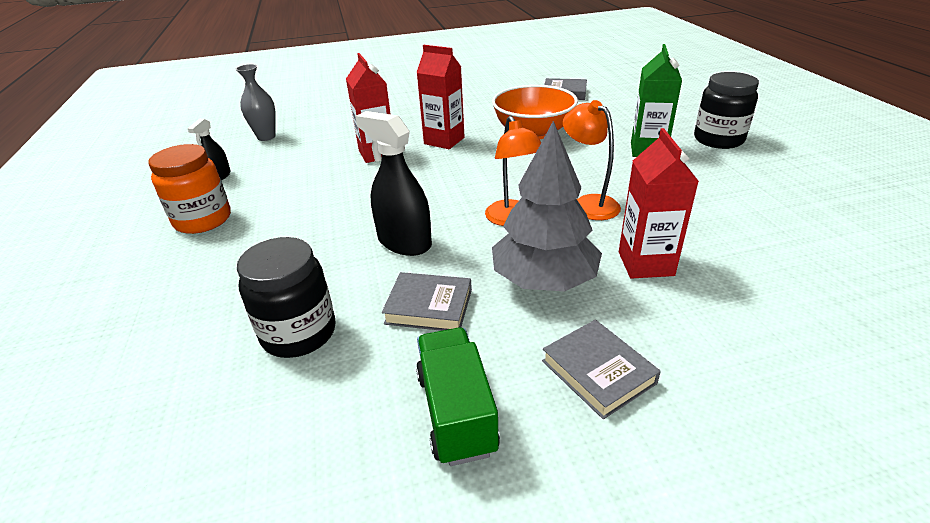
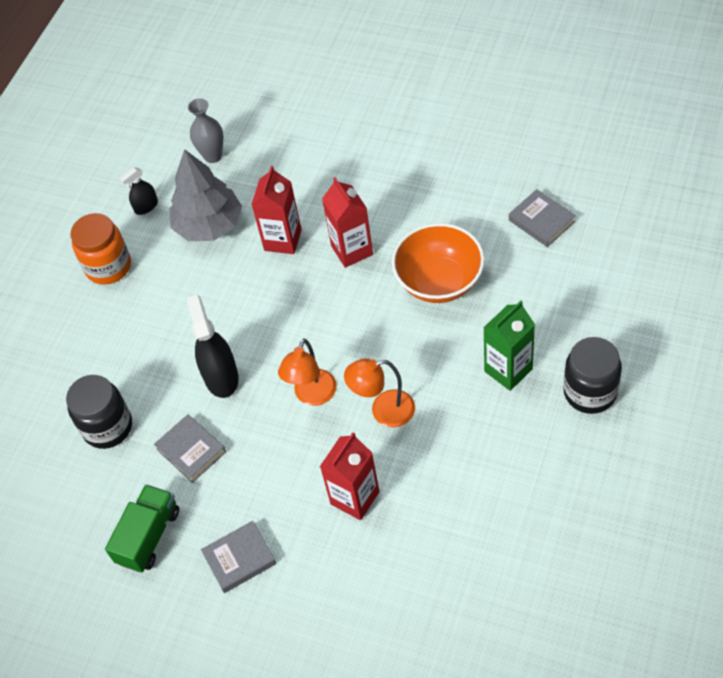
camera: 40 degrees right, 20 degrees up
(544, 280) = (276, 471): grey tree -> grey tree (209, 225)
(588, 203) = (384, 411): orange lamp -> orange lamp turned 105 degrees counterclockwise
(598, 372) = (239, 559): grey book -> grey book turned 60 degrees clockwise

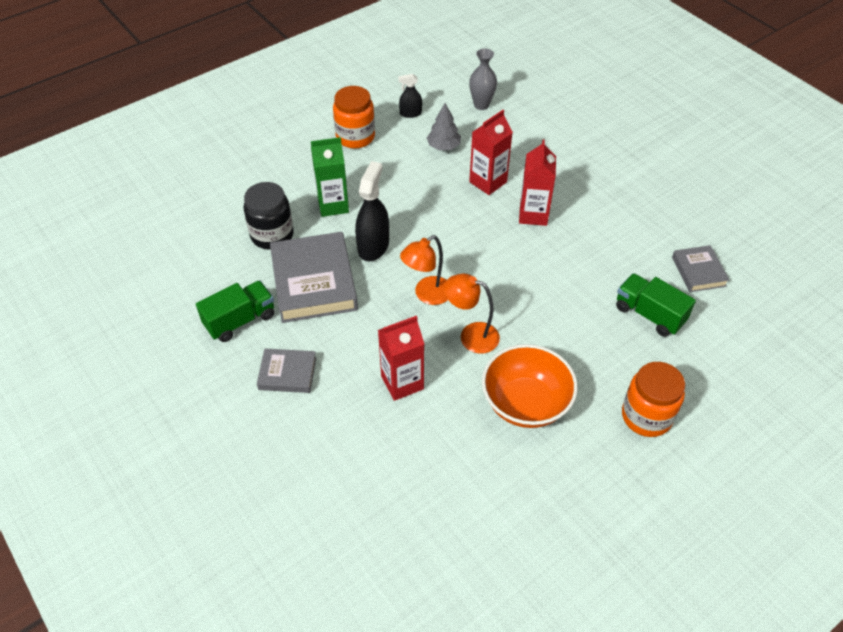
camera: 25 degrees right, 5 degrees down
(191, 450) = (314, 282): grey book -> grey book, size x1.88
(209, 225) = (443, 146): grey tree -> grey tree, size x0.56
(439, 281) = (583, 270): orange bowl -> orange bowl (525, 403)
(508, 370) = (590, 362): green carton -> green carton (333, 205)
(527, 291) = (649, 314): none -> green truck
(590, 392) = (646, 416): black jar -> orange jar

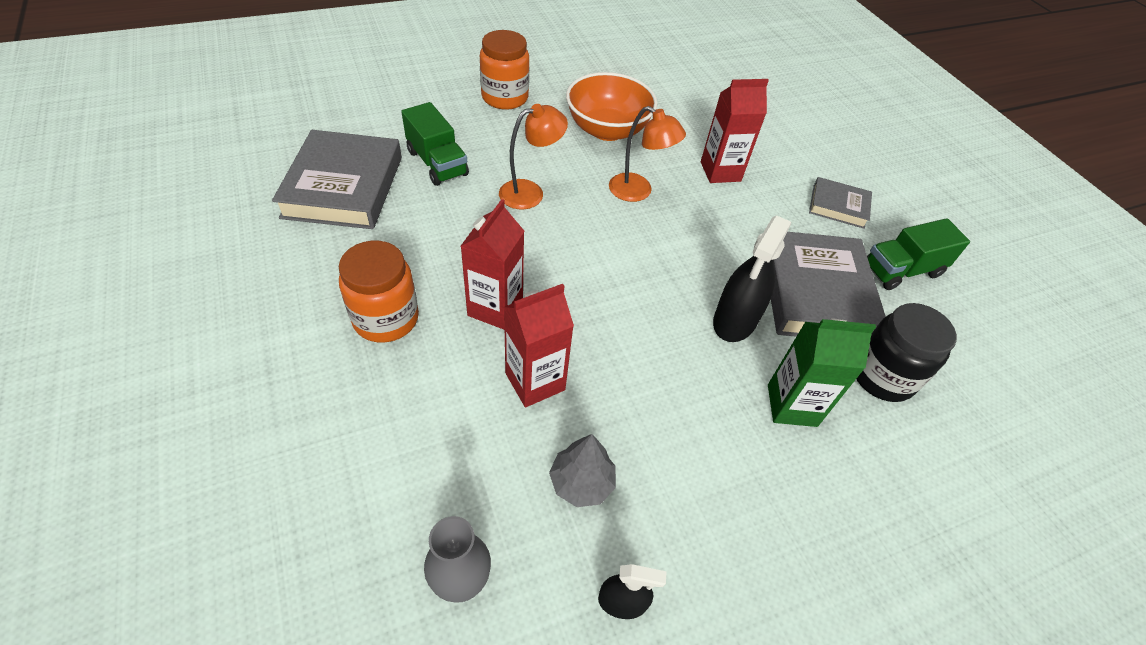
camera: 170 degrees left, 0 degrees up
(355, 137) = (747, 559): orange jar -> orange jar (386, 319)
(427, 295) = (676, 242): orange lamp -> orange lamp (530, 192)
(698, 271) = (344, 187): grey book -> grey book, size x1.88

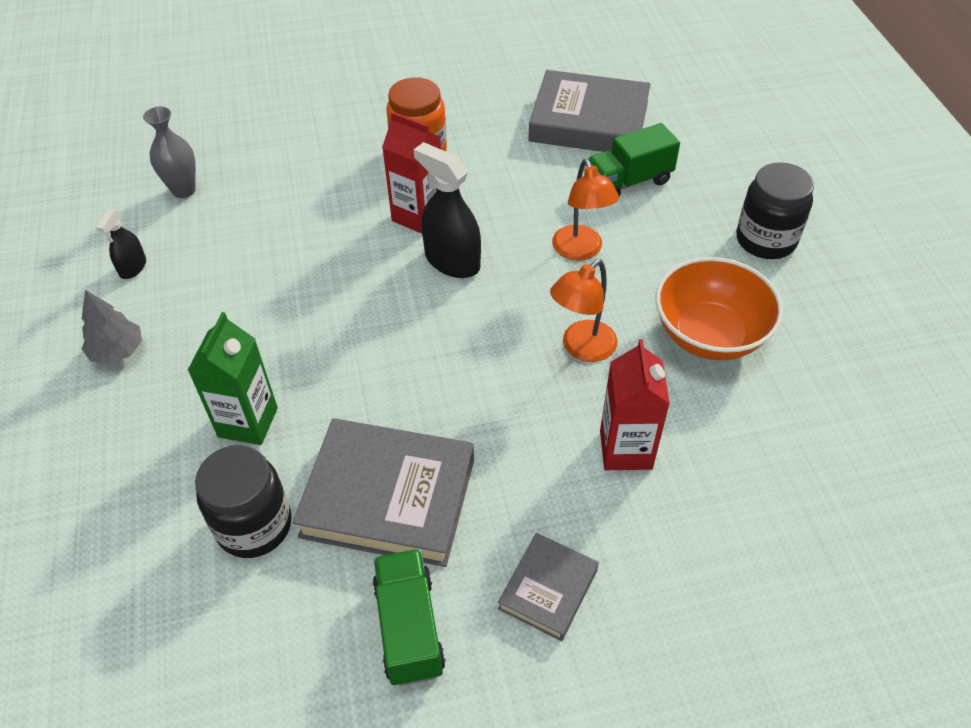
camera: 105 degrees right, 0 degrees up
(505, 97) = (765, 240): orange jar -> black jar
(535, 381) = (331, 236): red carton -> none
(581, 482) = (230, 256): grey tree -> grey tree (117, 351)
(735, 321) = (364, 400): black spray bottle -> black spray bottle (452, 261)

